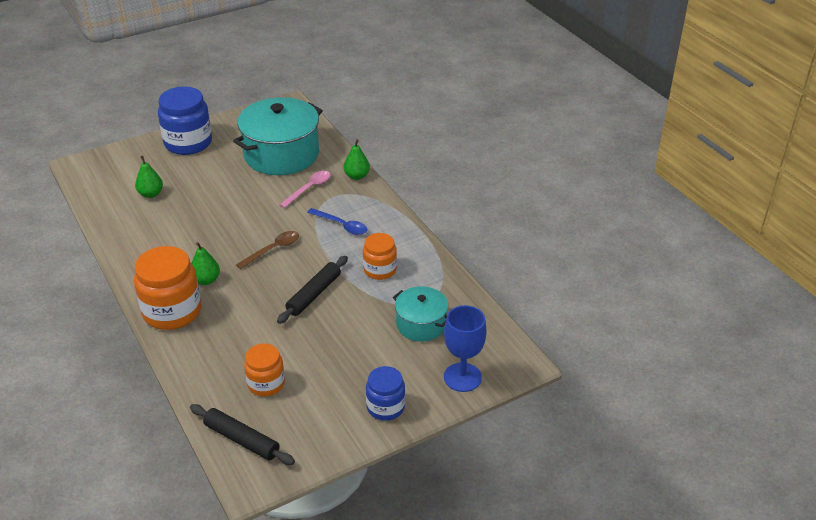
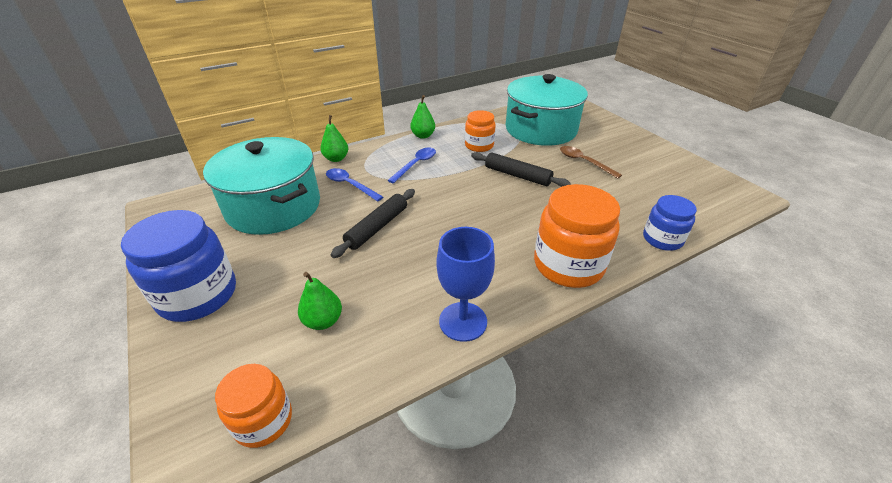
camera: 90 degrees left, 0 degrees up
(206, 280) = (509, 244): green pear -> green pear (423, 136)
(242, 440) = (710, 202): black rolling pin -> black rolling pin (377, 227)
(266, 383) = (640, 194): orange jar -> orange jar (263, 421)
(273, 250) = (453, 202): brown spoon -> brown spoon (584, 162)
(309, 189) = (350, 185): pink spoon -> blue spoon
(385, 407) = (632, 142): blue jar -> blue jar (662, 239)
(421, 324) = (541, 129): turquoise pot -> turquoise pot, size x1.84
(462, 377) = (588, 116): blue goblet -> blue goblet (463, 321)

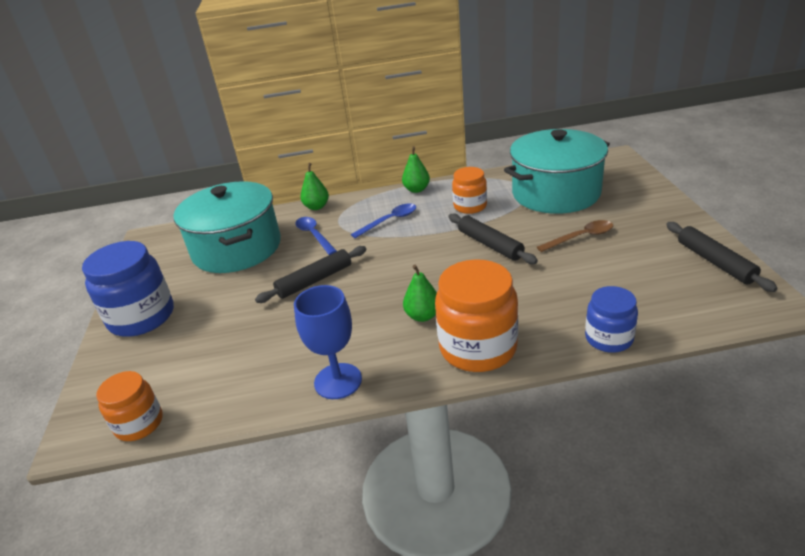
camera: 25 degrees right, 5 degrees down
(323, 321) = (222, 356): green pear -> green pear (423, 316)
(584, 162) = (580, 237): brown spoon -> brown spoon turned 90 degrees clockwise
(689, 170) = (714, 262): none -> black rolling pin

